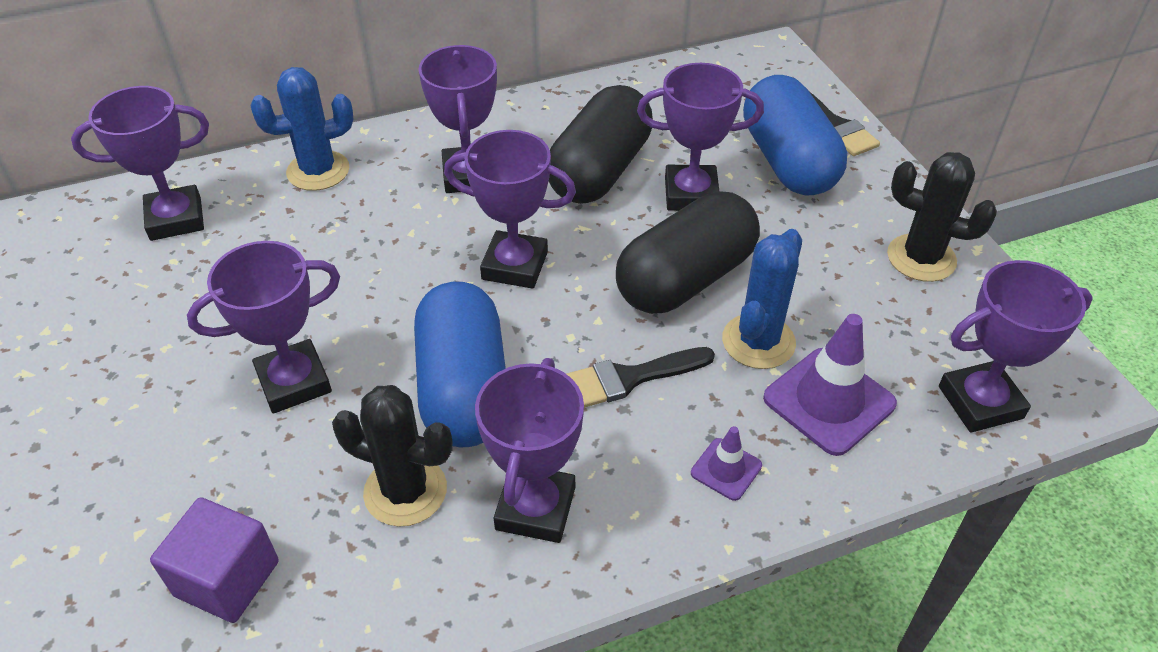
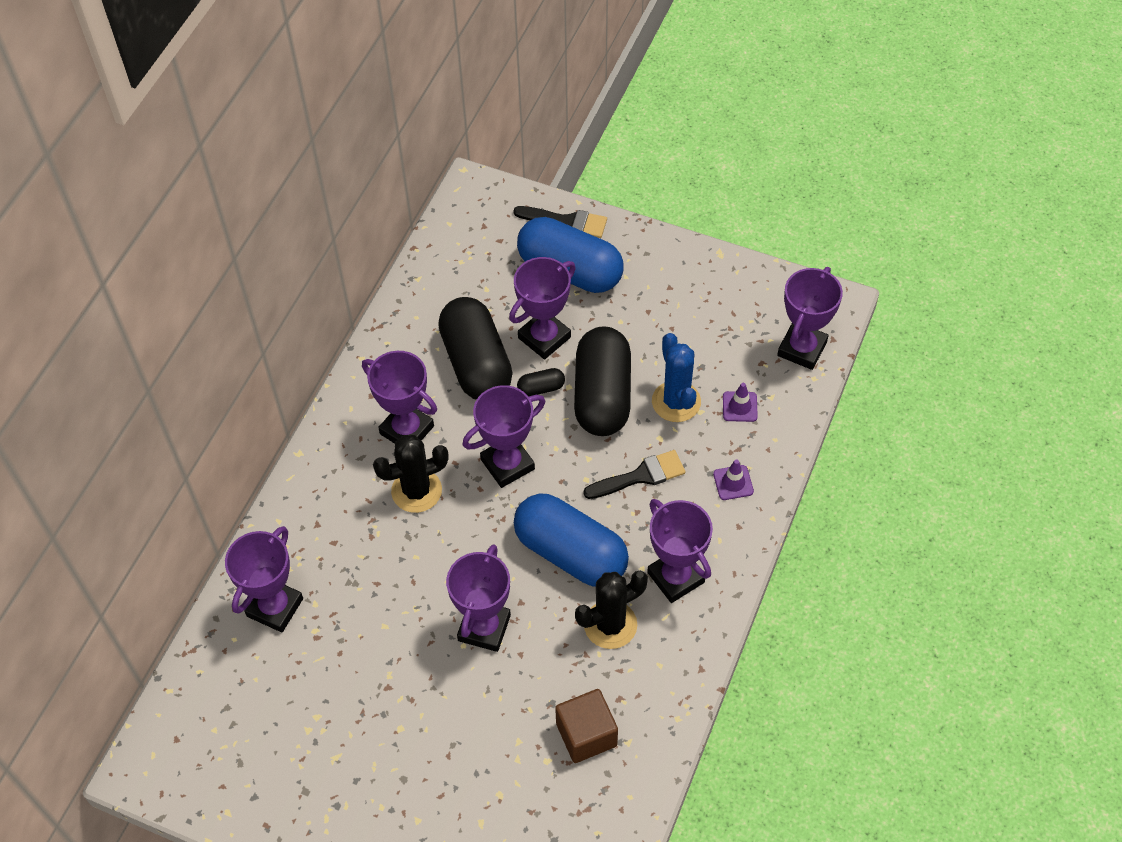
camera: 45 degrees left, 10 degrees up
(227, 578) = (586, 734): purple cube -> brown cube
(318, 171) = (313, 504): blue cactus -> none
(629, 378) = (640, 476): black brush -> black brush turned 135 degrees counterclockwise
(632, 230) = (541, 388): none -> black capsule
(829, 401) = (740, 407): purple traffic cone -> purple traffic cone, size x0.53
(921, 258) = (700, 282): black cactus -> black cactus (416, 491)

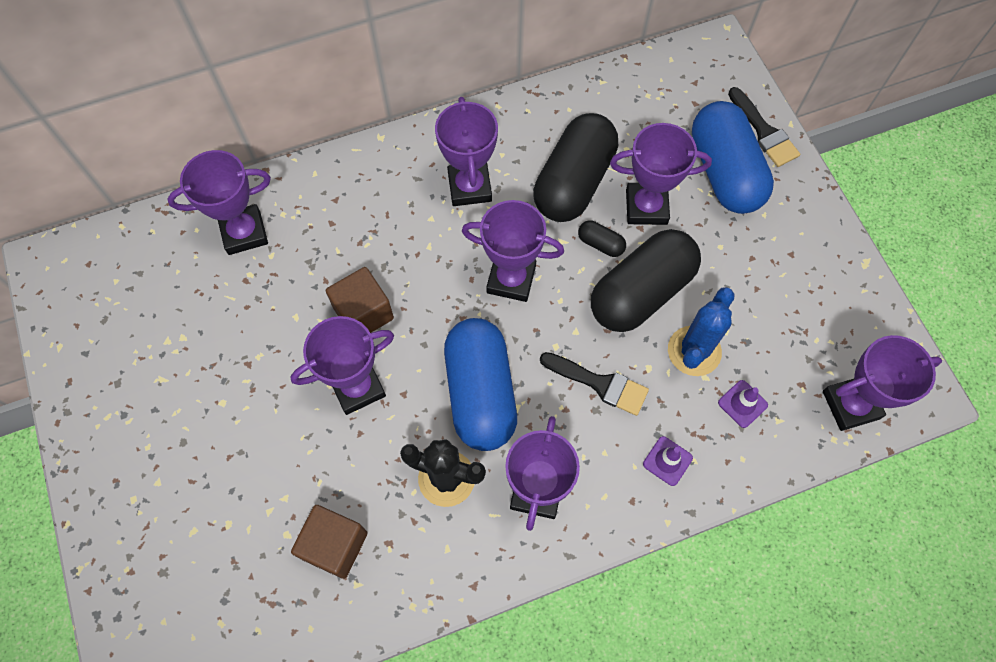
camera: 45 degrees right, 10 degrees up
(416, 491) = (426, 238): black cactus -> none
(431, 578) = (363, 313): none -> brown cube

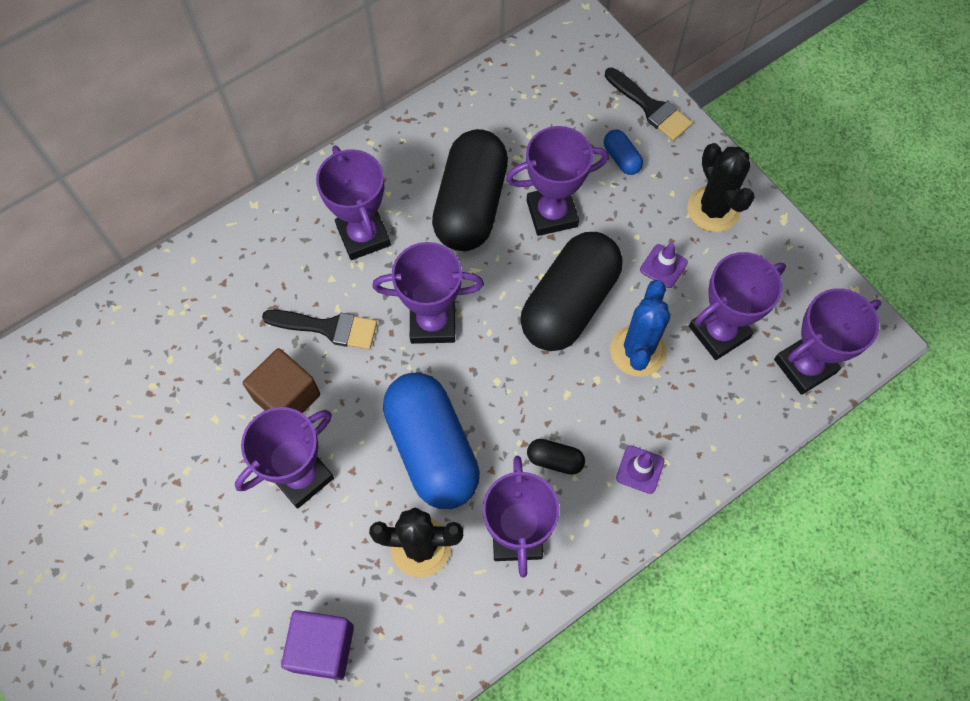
camera: 15 degrees left, 0 degrees up
(244, 232) = (133, 342): purple trophy -> purple trophy (719, 332)
(335, 545) = (322, 648): brown cube -> purple cube
(600, 244) = (515, 263): black capsule -> black capsule (555, 460)
(600, 384) = (552, 408): black brush -> black brush (328, 328)
(724, 172) = (621, 158): blue capsule -> blue capsule, size x0.41
(742, 404) = (699, 392): purple traffic cone -> purple traffic cone (663, 266)
(800, 238) = (713, 209): none -> black cactus

